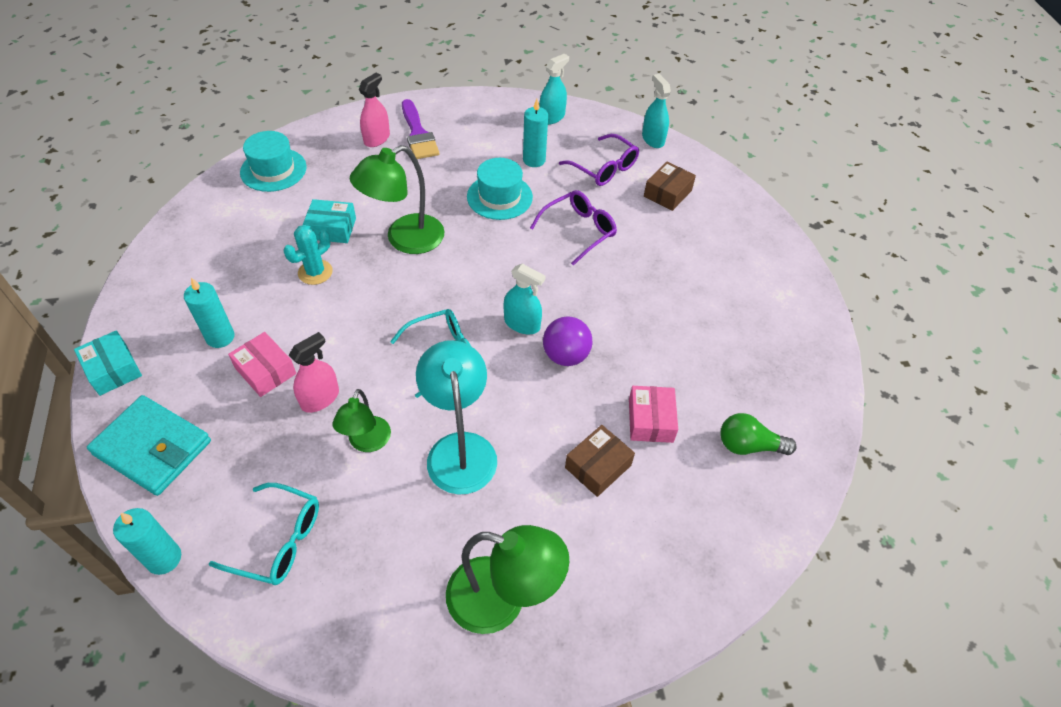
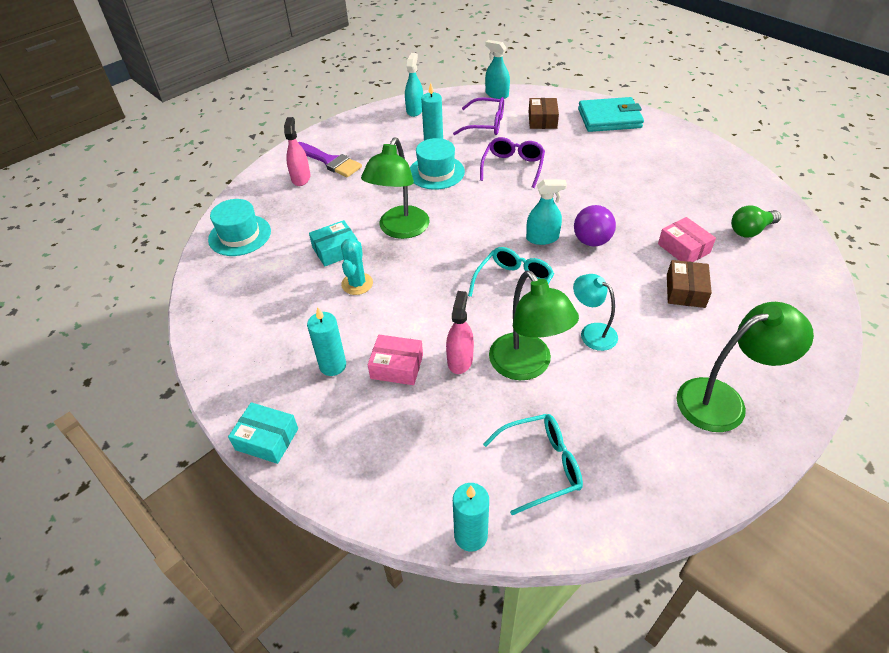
camera: 30 degrees left, 5 degrees down
(153, 448) = (369, 470): turquoise wallet -> turquoise wallet (609, 118)
(367, 442) = (527, 366): green lamp -> green lamp, size x1.64
(459, 449) = (592, 332): turquoise lamp -> turquoise lamp, size x0.61

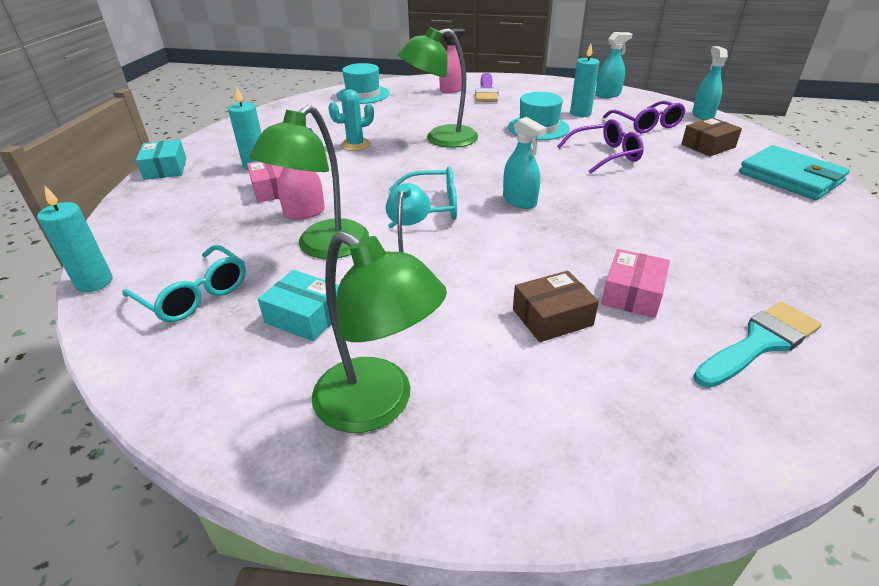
camera: 55 degrees right, 10 degrees down
(336, 250) = (385, 126): turquoise box -> turquoise box (305, 316)
(591, 241) = (554, 228): purple ball -> none
(750, 230) = (759, 343): green light bulb -> turquoise brush

